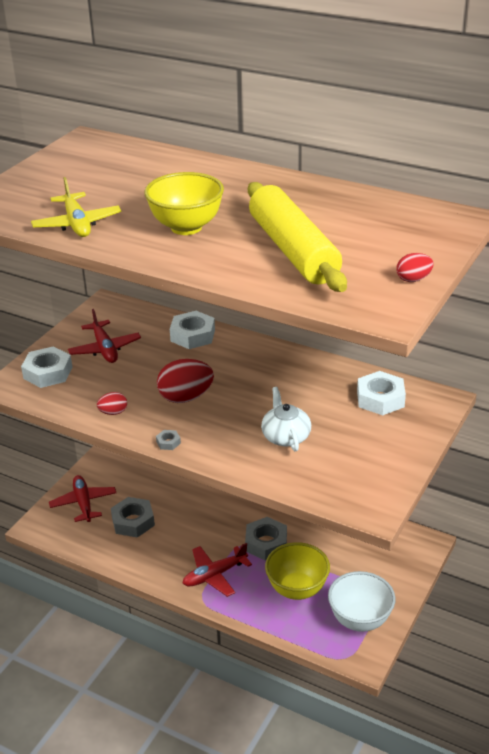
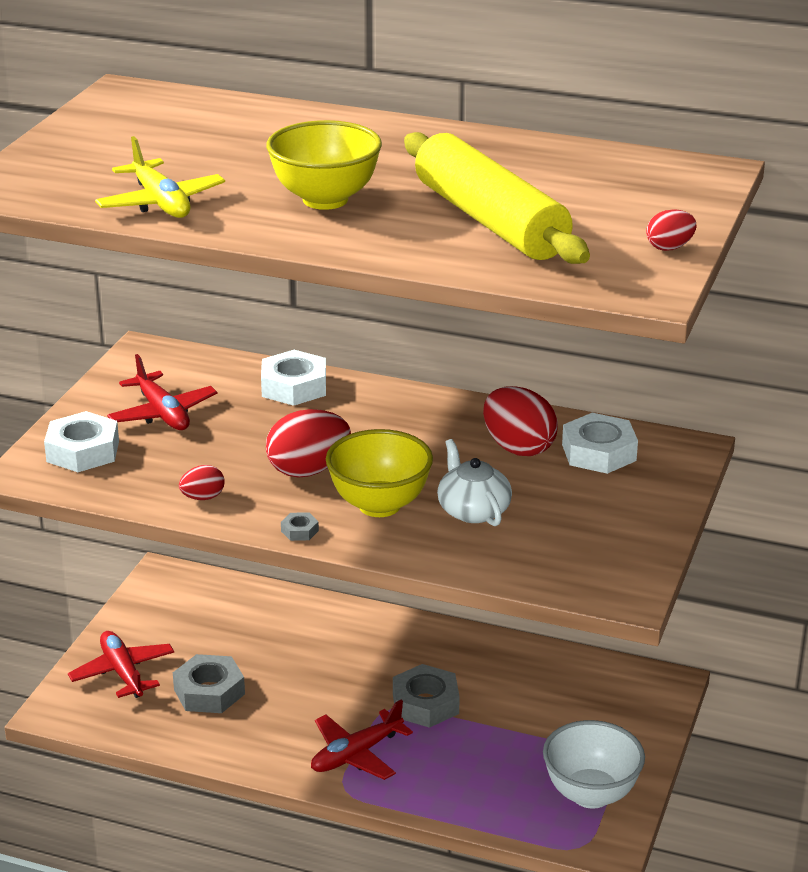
camera: 10 degrees left, 5 degrees down
(297, 589) = (487, 762): yellow bowl -> yellow bowl (379, 505)
(327, 391) = (518, 448): none -> red egg

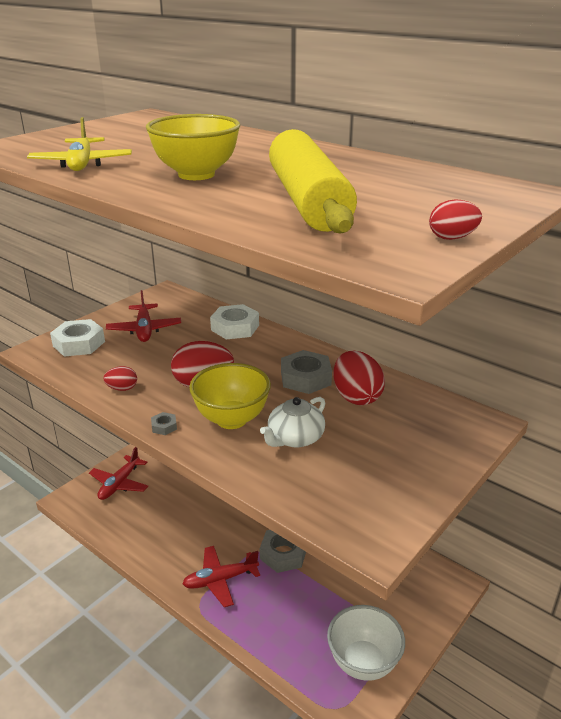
camera: 20 degrees right, 0 degrees up
(122, 673) = (119, 484): red plane -> red plane turned 150 degrees counterclockwise
(209, 692) = (159, 509): grey nut -> grey nut (305, 378)
(473, 510) = (295, 438): white teapot -> white teapot turned 135 degrees counterclockwise
(599, 452) = (414, 412): white nut -> none

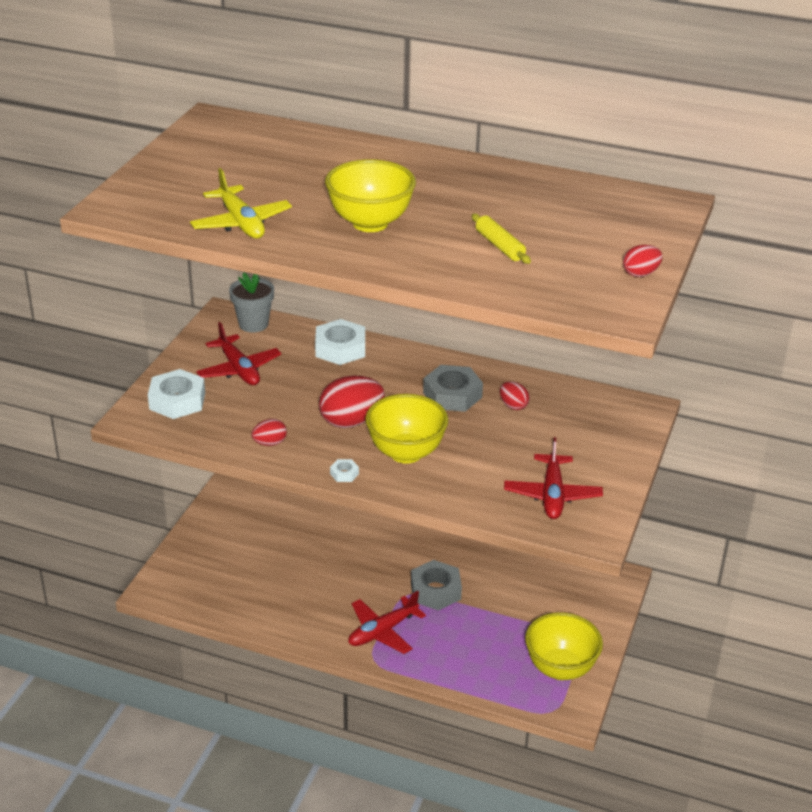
camera: 20 degrees left, 5 degrees up
(119, 484) = (205, 559): red plane -> red plane (552, 495)
(164, 426) = (344, 474): grey nut -> white nut
(181, 301) = (253, 324): none -> grey flower pot
(295, 438) = (478, 459): white teapot -> none
(307, 201) = (499, 246): yellow rolling pin -> yellow rolling pin, size x0.41
(356, 397) = (513, 406): red egg -> red egg, size x0.52
(363, 662) = (560, 668): white bowl -> yellow bowl

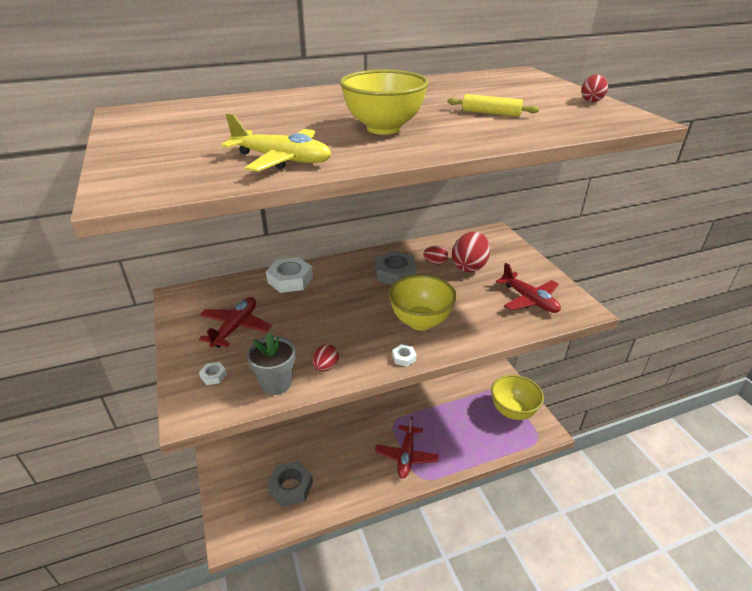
camera: 40 degrees left, 0 degrees up
(177, 401) = (213, 376): white nut -> white nut, size x0.45
(239, 369) = (235, 327): red plane -> red plane turned 90 degrees counterclockwise
(253, 324) = (208, 292): grey flower pot -> grey flower pot (276, 383)
(351, 421) = (359, 321): red egg -> red egg (469, 266)
(435, 590) = (405, 410): grey nut -> grey nut (290, 487)

